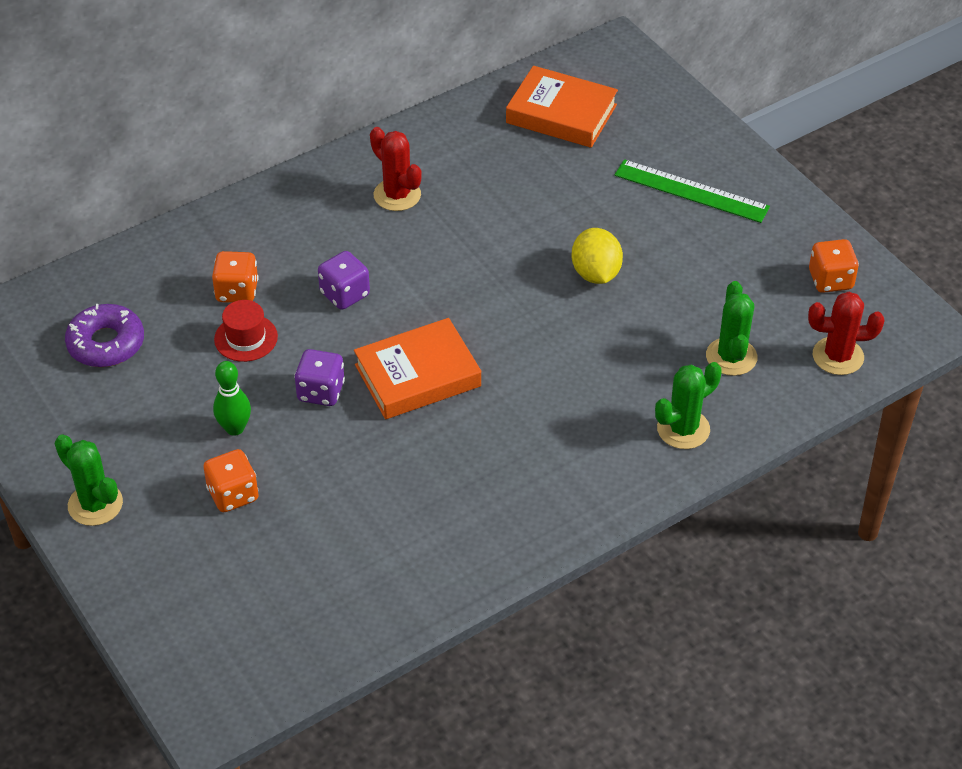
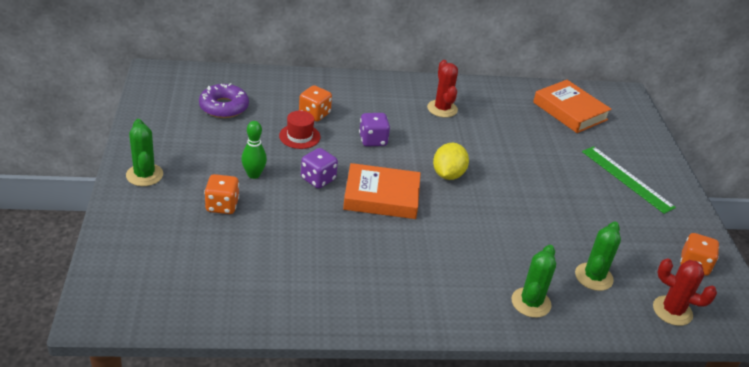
camera: 25 degrees right, 10 degrees down
(595, 273) = (533, 194): yellow lemon -> yellow lemon (448, 175)
(683, 429) = (531, 303): green cactus -> green cactus turned 60 degrees counterclockwise

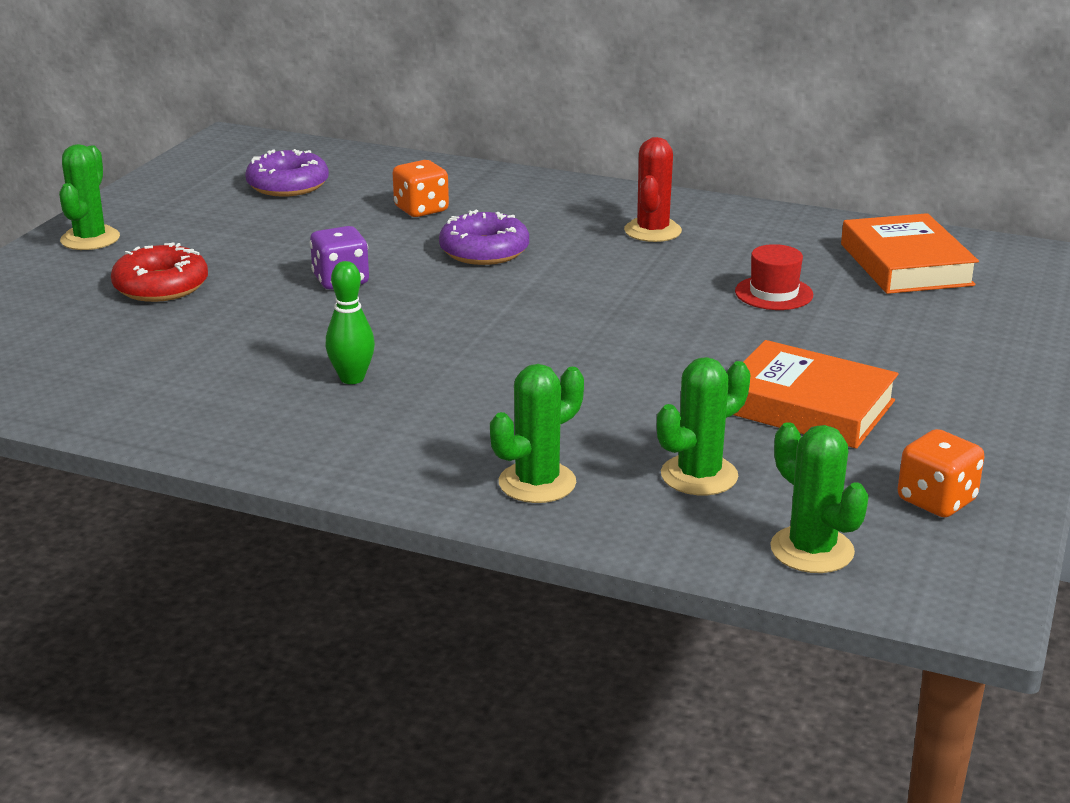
camera: 30 degrees right, 10 degrees down
(222, 206) = (161, 286): orange dice -> red donut
(253, 175) = (247, 261): green bowling pin -> green bowling pin (352, 378)
(299, 136) = (368, 231): red hat -> red hat (774, 293)
(373, 140) = (484, 251): purple dice -> purple donut
(381, 196) = (422, 315): orange book -> orange book (807, 406)
(448, 175) = (569, 308): yellow lemon -> none
(626, 179) = (923, 366): green ruler -> none
(672, 311) = (812, 550): red cactus -> green cactus

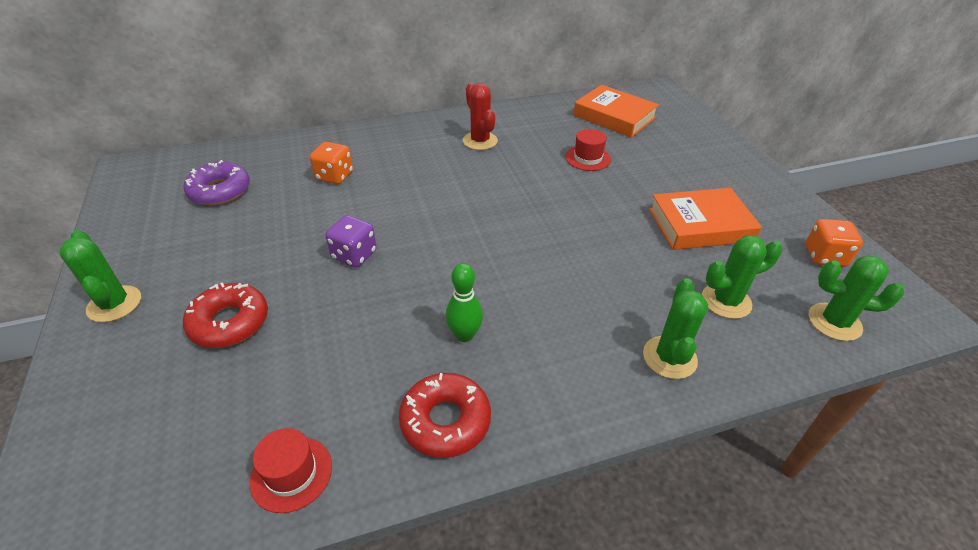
camera: 40 degrees left, 15 degrees up
(78, 396) = (291, 473): none -> red hat
(241, 423) = (445, 421): none -> red donut
(484, 251) = (411, 192): purple donut -> none
(699, 475) = (726, 301): green cactus -> green cactus turned 60 degrees clockwise

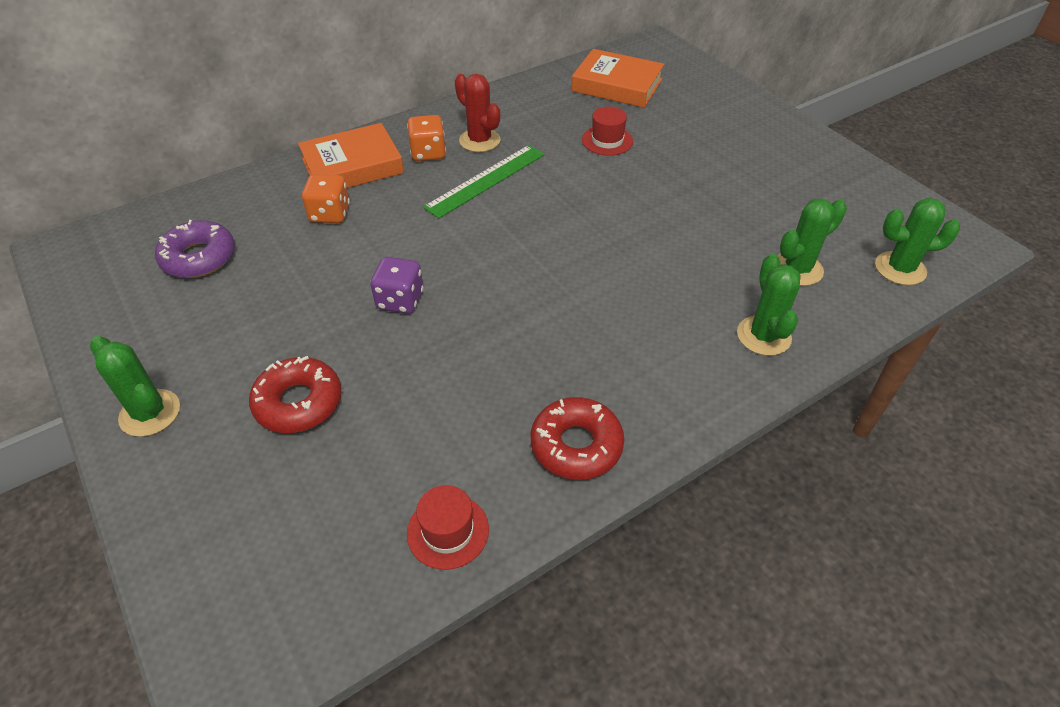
camera: 15 degrees left, 5 degrees up
(464, 335) = (558, 359): green bowling pin -> none
(471, 172) = (486, 180): none -> green ruler
(700, 225) = (748, 195): orange book -> orange book (352, 166)
(824, 256) = (874, 205): orange dice -> orange dice (428, 153)

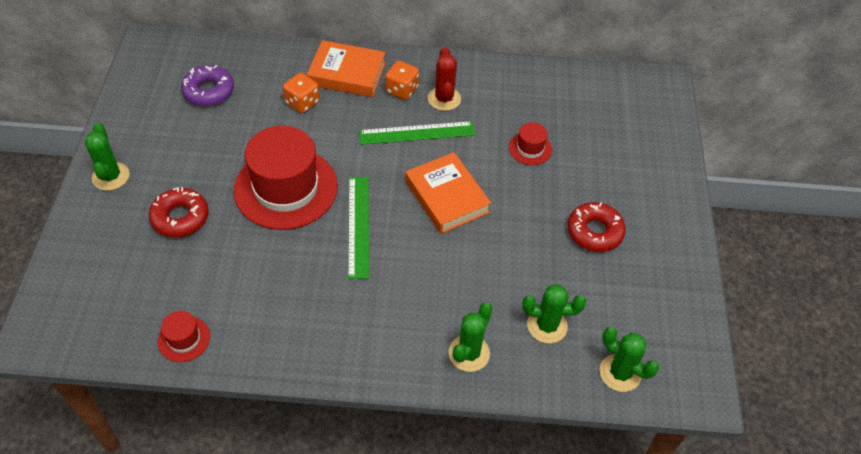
camera: 35 degrees right, 5 degrees up
(400, 300) = (286, 188): purple dice -> red hat
(522, 290) = (358, 226): none -> green ruler
(576, 445) = (290, 340): red donut -> red donut (594, 232)
(617, 85) = (589, 105): orange book -> orange book (447, 197)

